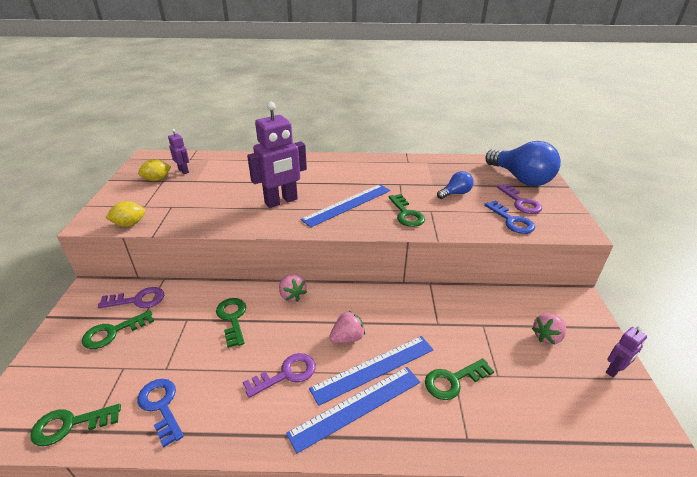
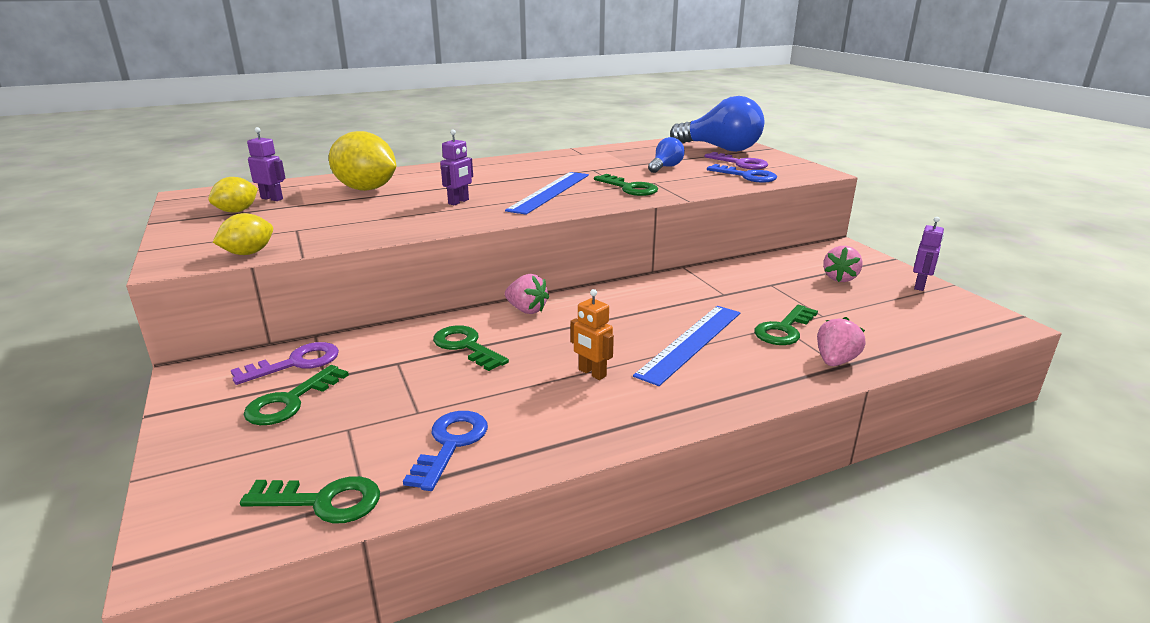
camera: 25 degrees left, 10 degrees down
(70, 425) = (323, 501): green key -> green key turned 135 degrees counterclockwise
(161, 406) = (451, 444): blue key -> blue key turned 75 degrees clockwise
(240, 173) = (366, 189): none -> yellow lemon
(281, 201) = (459, 202): purple robot -> purple robot, size x0.49
(286, 374) = (592, 373): purple key -> orange robot
(347, 338) = (635, 327): pink strawberry -> pink strawberry (835, 361)
(356, 407) = (703, 375): blue ruler -> none

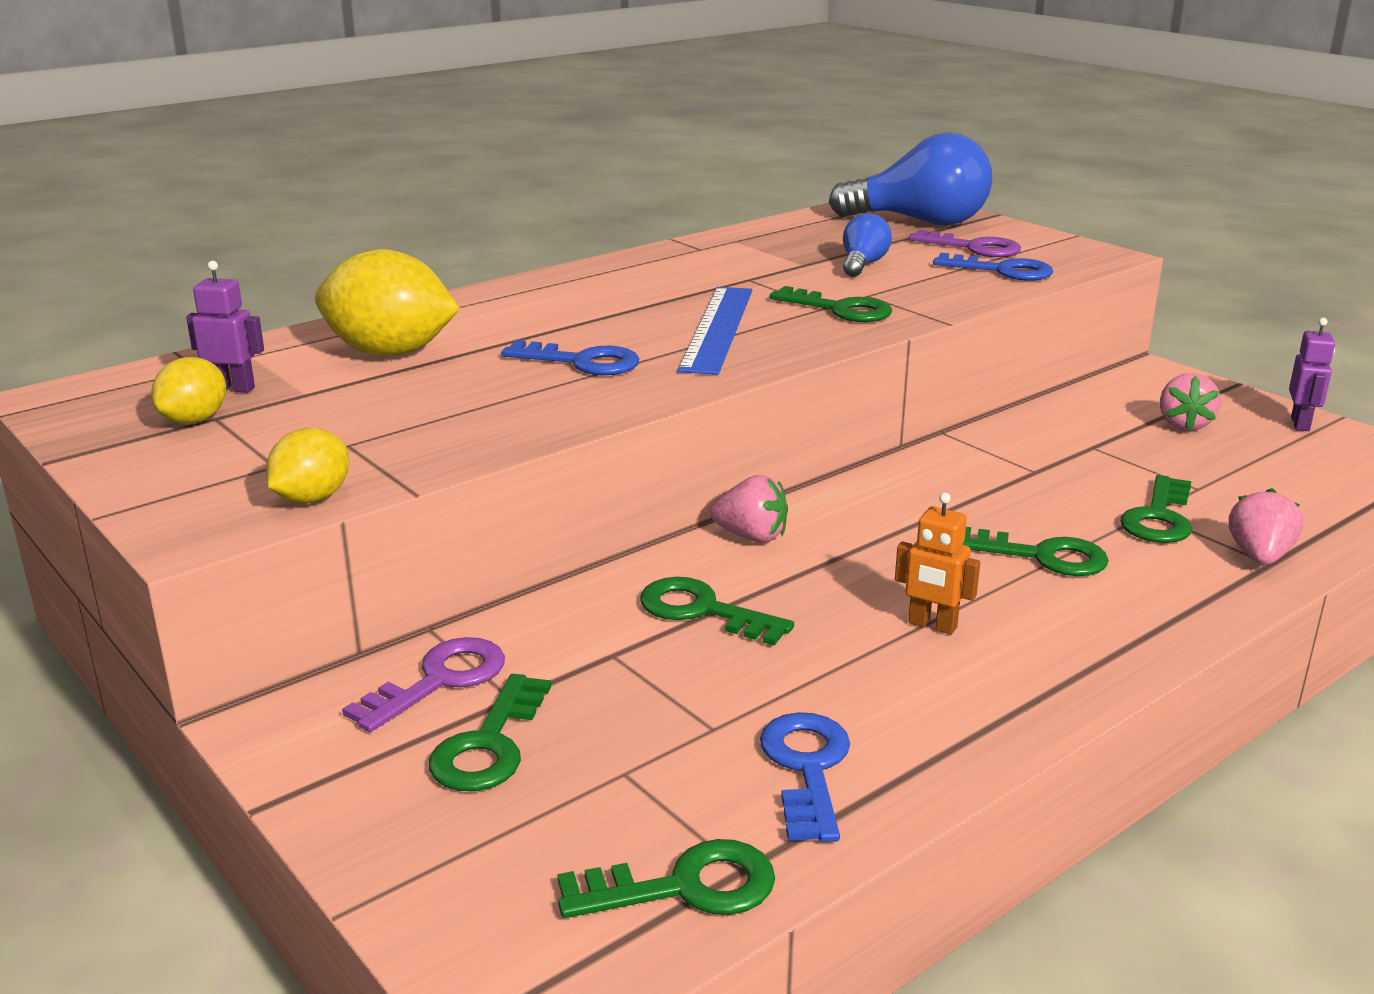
camera: 15 degrees left, 0 degrees up
(459, 202) = (582, 362): purple robot -> blue key
(691, 342) = (1041, 556): blue ruler -> green key

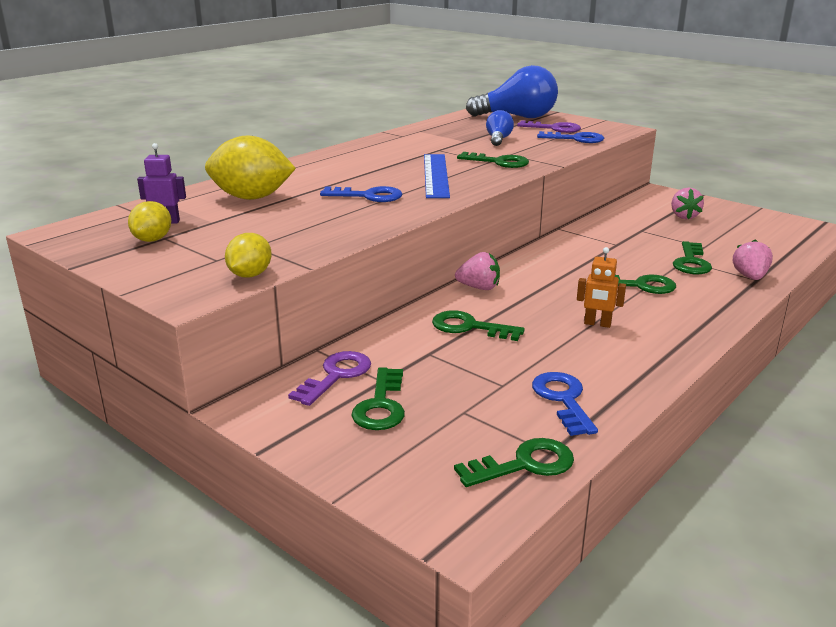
camera: 10 degrees left, 0 degrees up
(1300, 424) = (742, 212): purple robot -> none

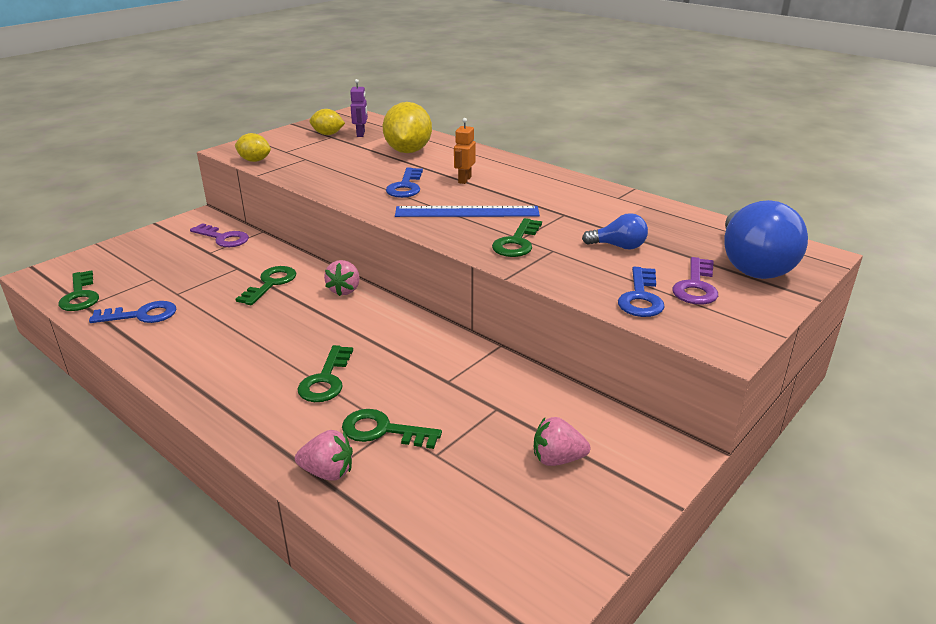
camera: 90 degrees right, 5 degrees up
(381, 405) = (178, 252): green key -> none
(597, 324) = (250, 343): orange robot -> orange robot (464, 180)

